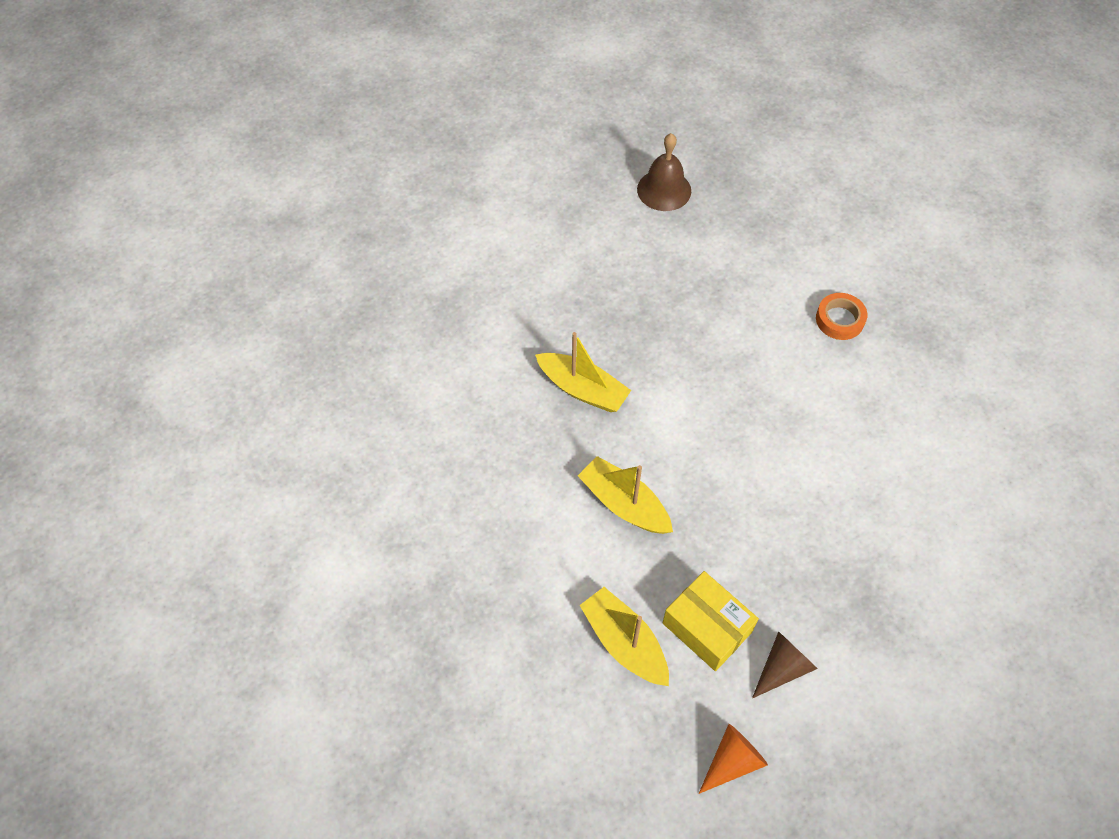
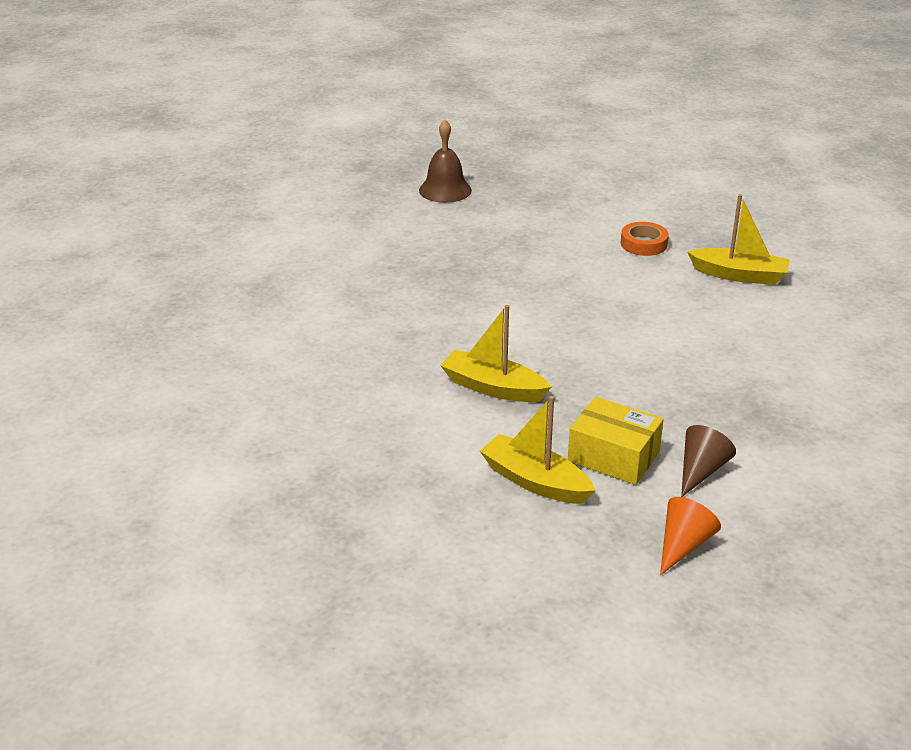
camera: 15 degrees left, 25 degrees down
(582, 389) = (419, 320): yellow boat -> yellow boat (739, 275)

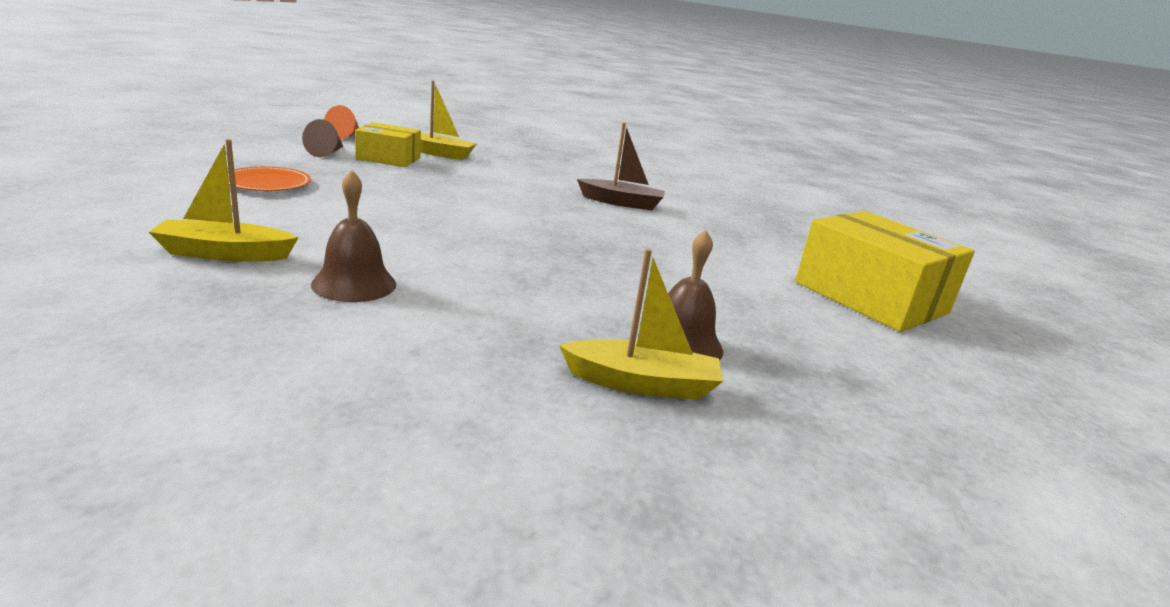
camera: 155 degrees right, 10 degrees down
(242, 211) = (870, 297): none -> yellow box
(340, 345) = (621, 203): none -> brown boat
(493, 388) = (486, 183): yellow boat -> yellow boat (642, 384)
(643, 244) = (354, 284): orange tape -> brown bell
(748, 381) = (267, 183): none -> orange plate

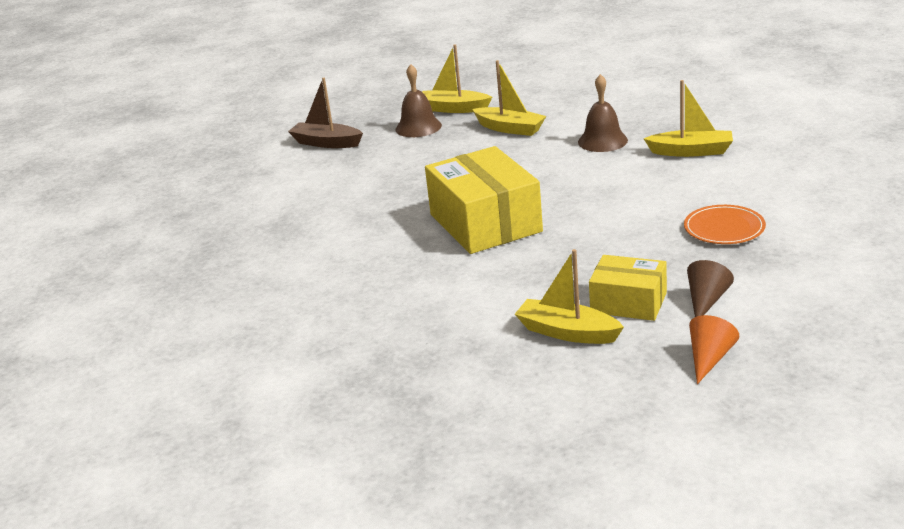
camera: 160 degrees left, 5 degrees up
(512, 323) = (510, 128): none -> yellow boat
(621, 203) = (364, 257): brown boat -> brown boat (326, 143)
(870, 297) = (244, 170): yellow box -> yellow box (485, 223)

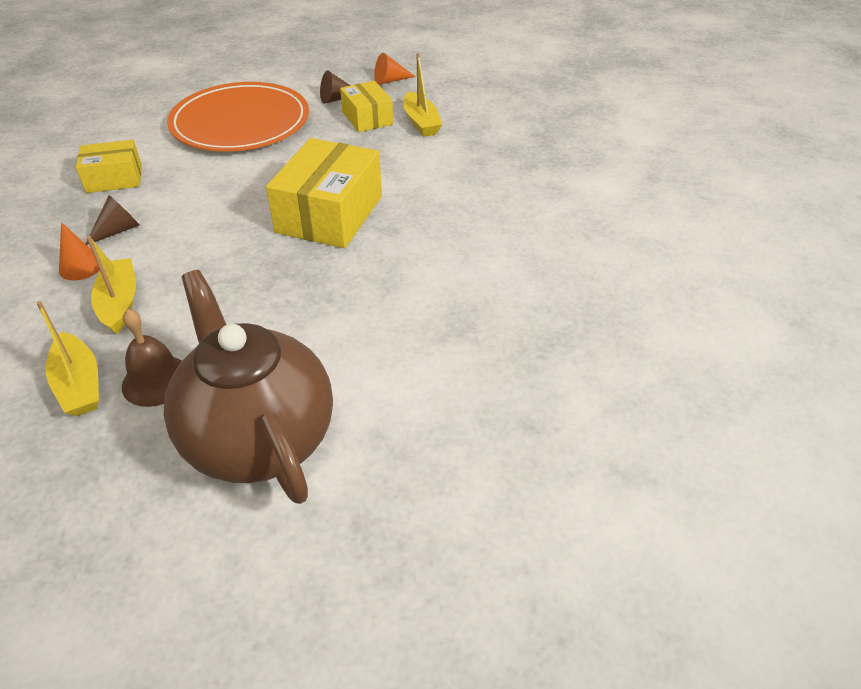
camera: 140 degrees left, 15 degrees up
(326, 143) = (258, 437): brown boat -> brown teapot
(574, 123) = (81, 266): none -> orange cone
(602, 141) = (118, 230): brown bell -> brown cone
(691, 151) = (114, 178): yellow boat -> yellow box
(724, 228) = (240, 123): orange plate -> orange plate, size x2.25

